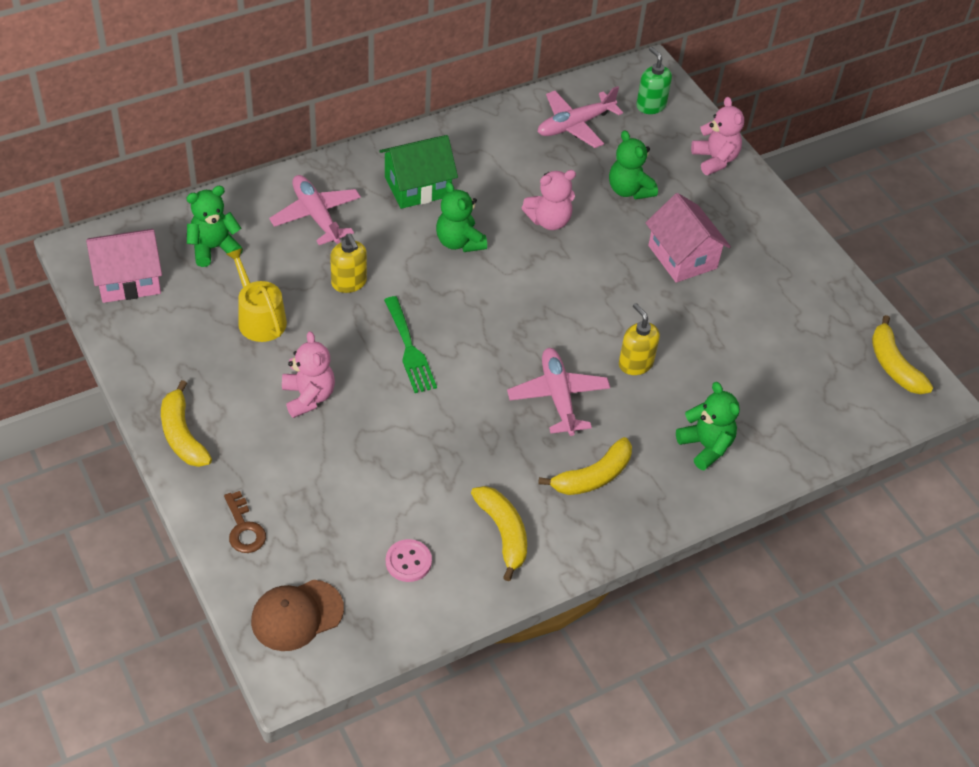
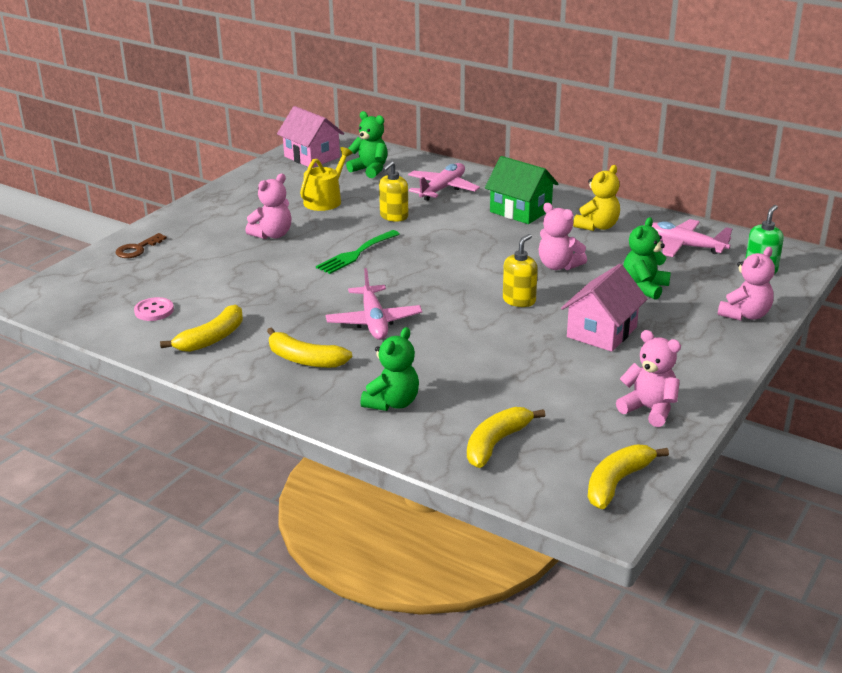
camera: 65 degrees right, 20 degrees down
(182, 435) = (199, 209): yellow banana -> yellow banana (496, 443)
(297, 615) = (76, 287): brown cap -> none
(459, 242) = (486, 240): green teddy bear -> none
(494, 154) = (597, 226): none -> yellow teddy bear
(558, 396) = (374, 321): pink plane -> pink plane turned 120 degrees clockwise
(635, 363) = (449, 344): yellow soap dispenser -> yellow soap dispenser (519, 300)
(812, 294) = (649, 409): none -> pink teddy bear

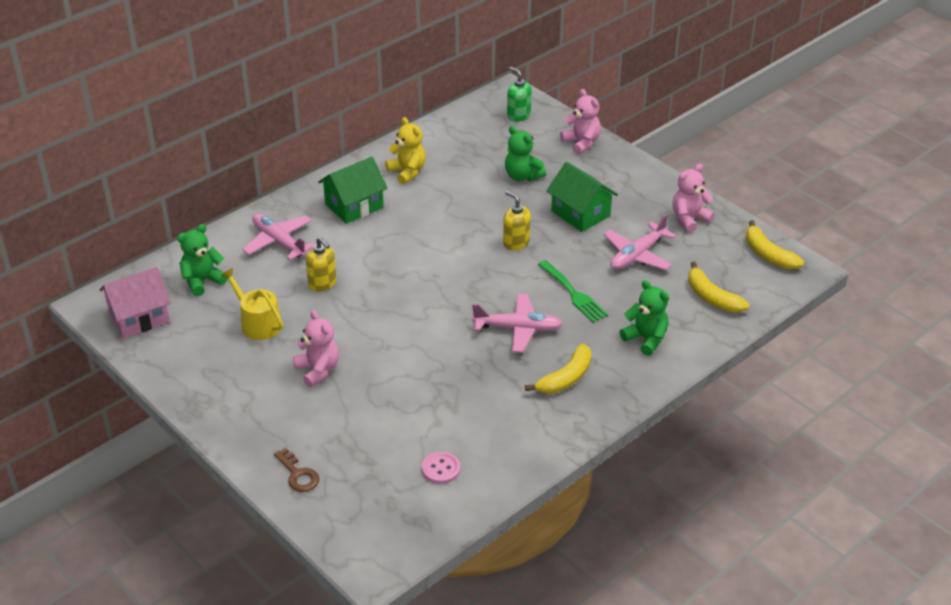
camera: 75 degrees left, 10 degrees up
(212, 339) = (509, 432): yellow banana -> none
(356, 254) = (388, 320): green fork -> green fork (574, 294)
(558, 266) = (467, 209): pink teddy bear -> none
(602, 332) = (580, 213): pink house -> green house
(681, 246) = (464, 140): pink plane -> pink plane (637, 255)

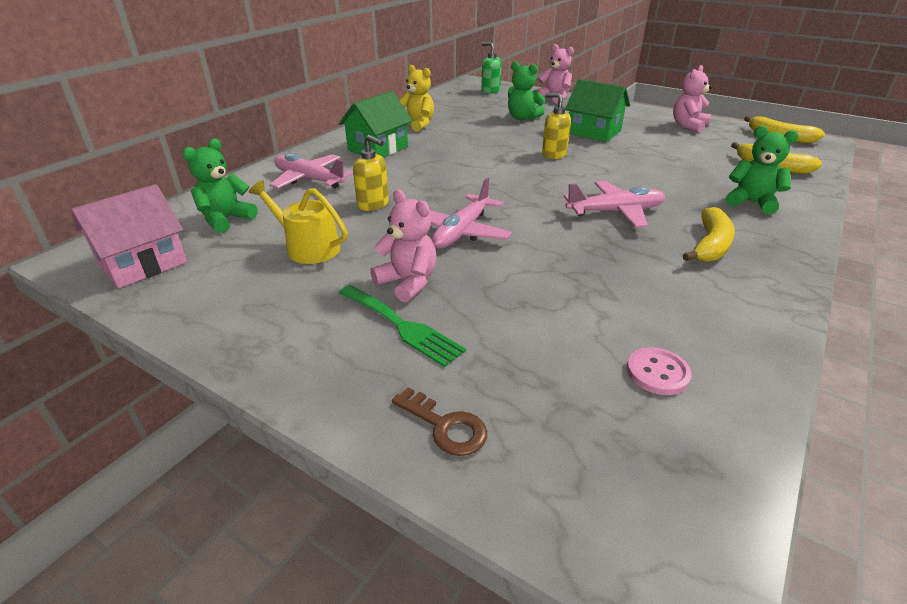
camera: 15 degrees left, 5 degrees down
(574, 294) = (643, 180): green fork -> green fork (402, 326)
(637, 255) = (671, 150): pink plane -> pink plane (461, 232)

